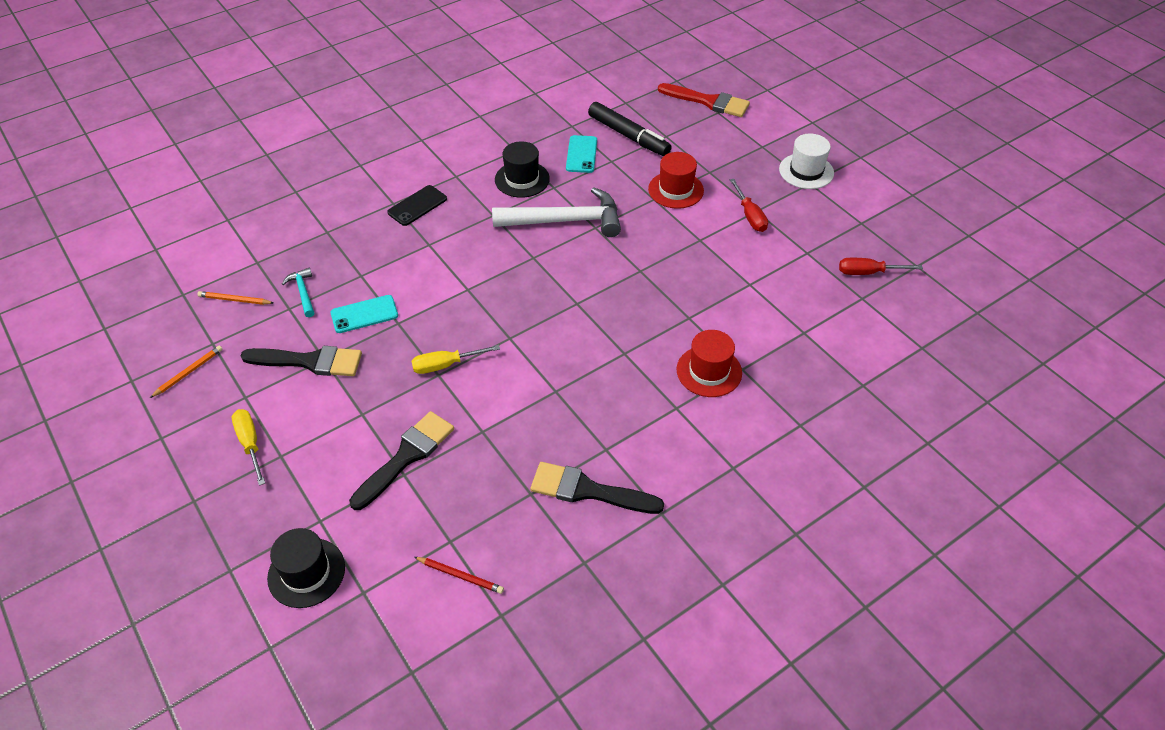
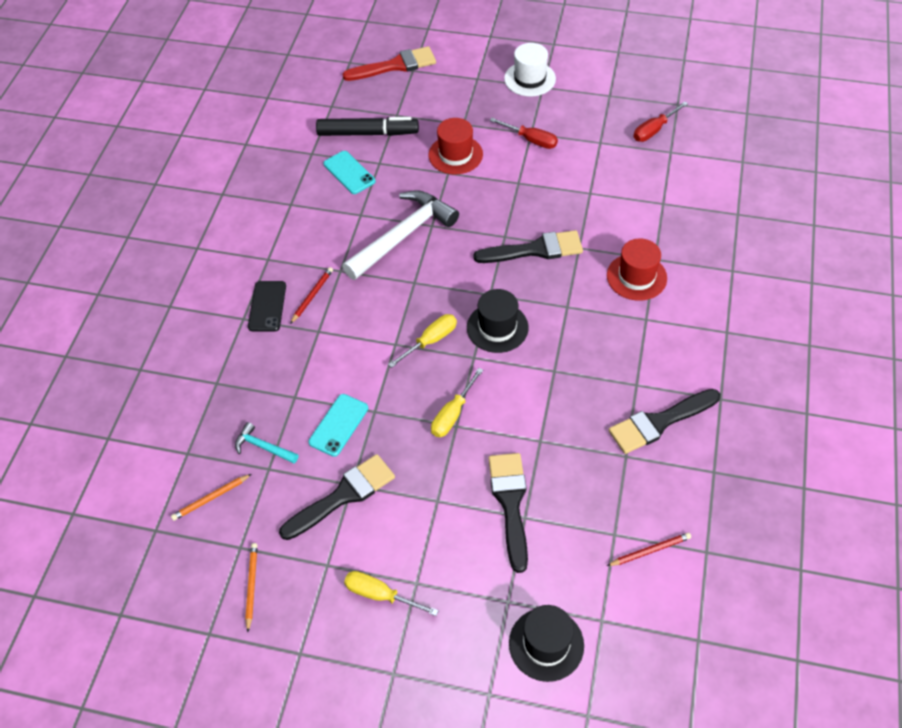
camera: 40 degrees left, 5 degrees up
(453, 219) = (312, 296): none -> red pencil
(494, 304) = (430, 341): none -> yellow screwdriver
(522, 179) = (327, 225): black hat -> black hat (497, 327)
(651, 296) = (535, 250): none -> black brush

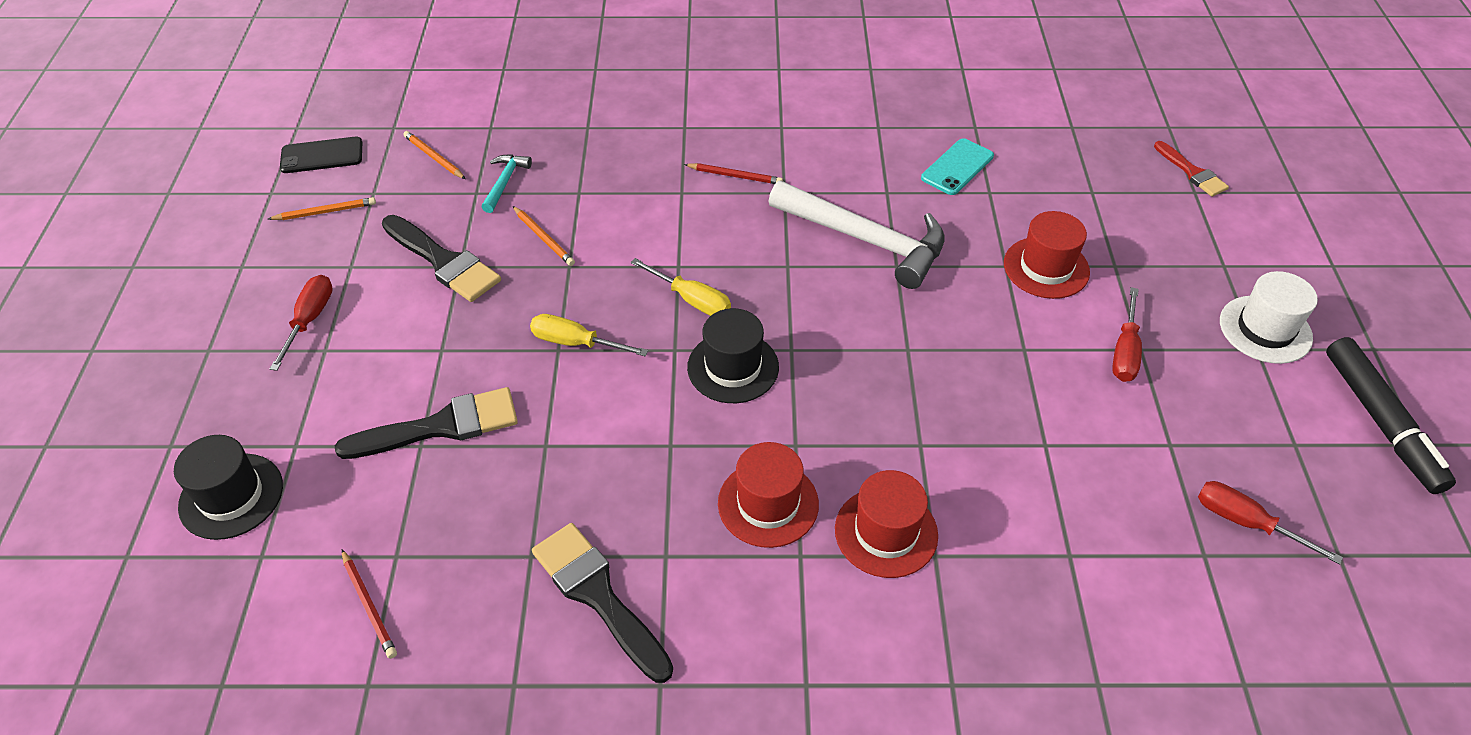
camera: 75 degrees right, 5 degrees down
(267, 306) = (708, 142): black phone -> black phone (322, 156)
(338, 425) = (543, 238): turquoise phone -> orange pencil
(368, 133) = (1040, 170): black marker -> black marker (1380, 422)
(380, 595) = (309, 320): yellow screwdriver -> red screwdriver
(395, 66) = (1192, 172): red brush -> red brush, size x0.61
(535, 250) = (894, 389): black brush -> none
(607, 328) = (768, 503): none -> red hat

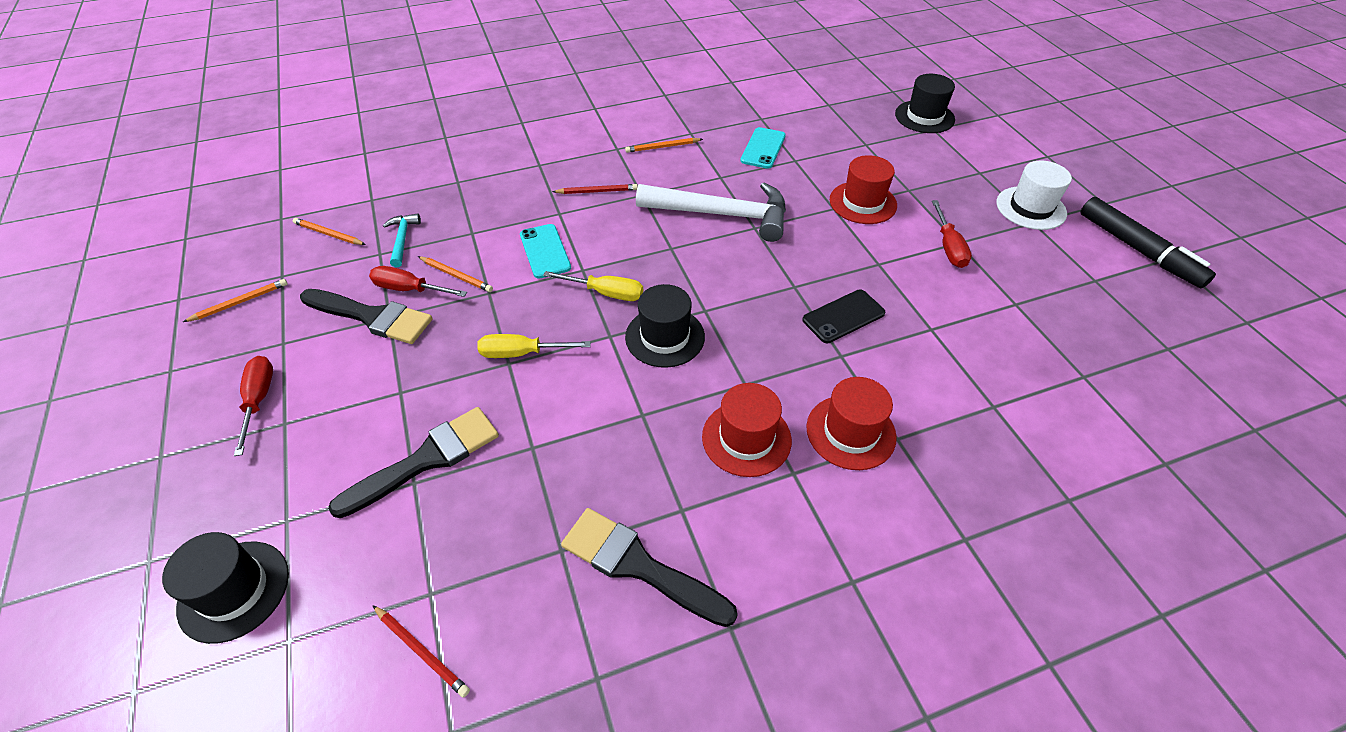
camera: 20 degrees left, 0 degrees up
(322, 156) = (219, 256): black phone -> black phone (843, 316)
(647, 234) = (545, 251): none -> turquoise phone
(836, 137) = (662, 147): none -> orange pencil
(1192, 172) = (924, 117): red brush -> black hat
(1246, 523) = (1097, 344): red screwdriver -> red screwdriver (410, 289)

